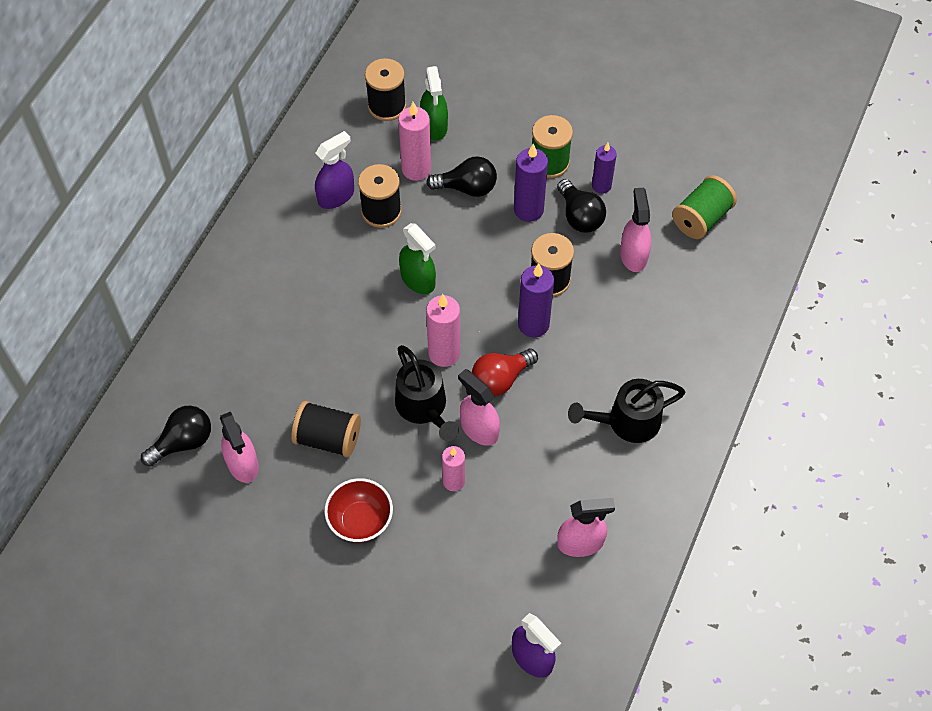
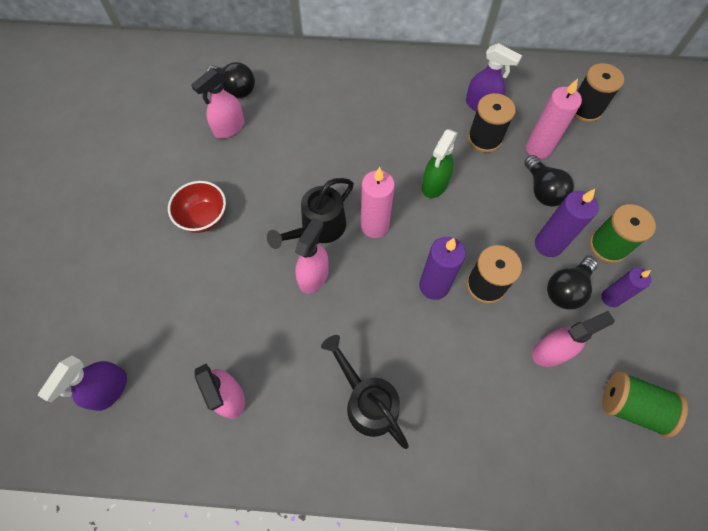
camera: 70 degrees right, 5 degrees up
(328, 438) = (268, 172): black spool -> none
(434, 126) = (588, 147): green spray bottle -> none
(454, 481) = (258, 272): pink candle -> none
(500, 379) = (368, 277): red light bulb -> none

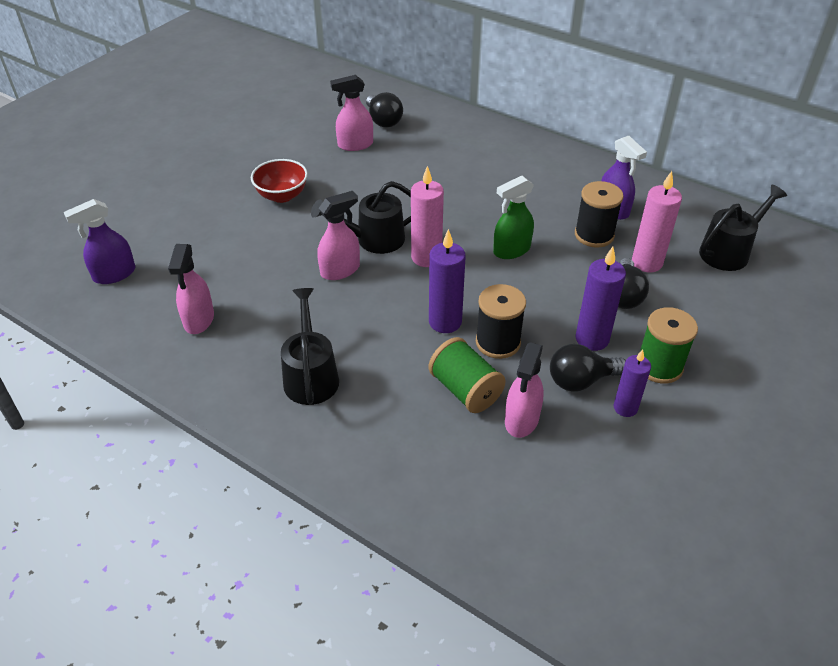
camera: 30 degrees right, 20 degrees down
(551, 351) = (521, 420): pink spray bottle -> pink spray bottle turned 105 degrees clockwise
(585, 109) = (729, 251): black spool -> black watering can
(631, 406) = (571, 501): green spool -> green spool (465, 390)

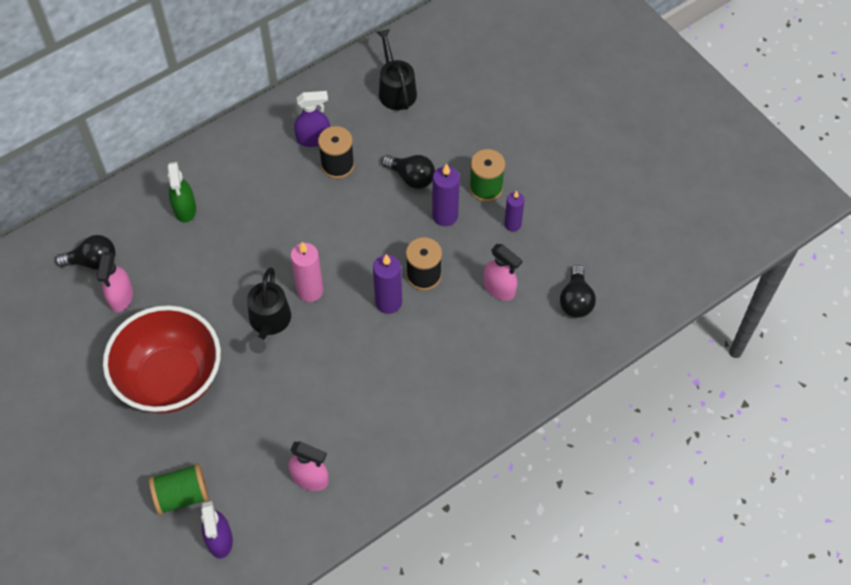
camera: 70 degrees left, 15 degrees up
(282, 195) = (170, 379): red bowl -> red bowl, size x2.09
(310, 375) = (405, 409): black watering can -> none
(340, 270) = (296, 358): pink spray bottle -> none
(465, 390) = (460, 313): green spool -> green spool (182, 495)
(511, 250) = (329, 228): green spray bottle -> green spray bottle (185, 209)
(581, 380) = (479, 239): black light bulb -> black light bulb (576, 300)
(647, 263) = (384, 146): pink candle -> none

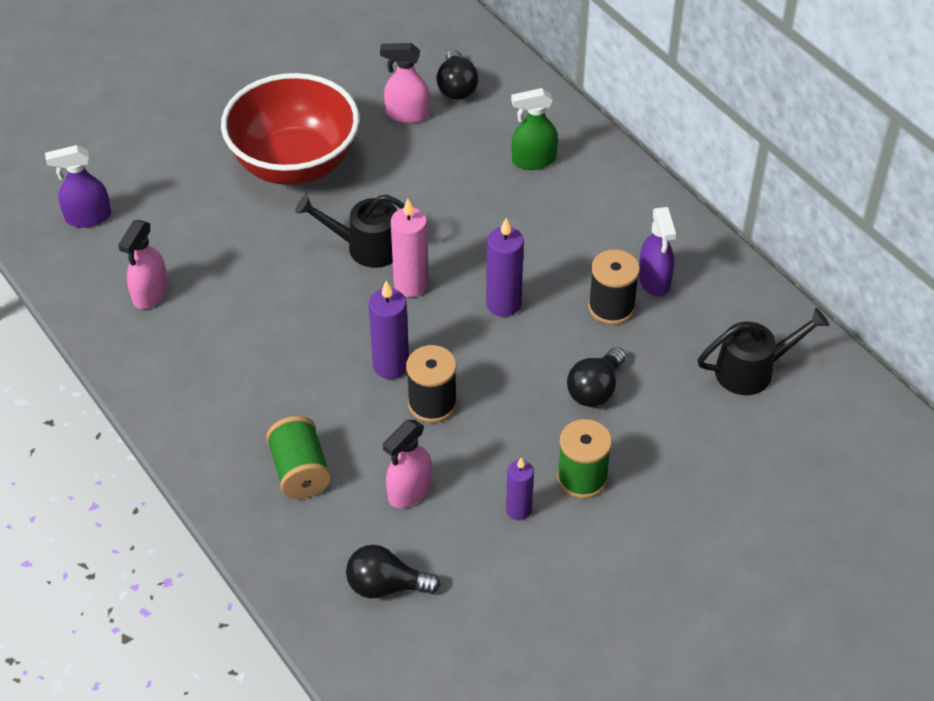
camera: 90 degrees right, 10 degrees down
(182, 495) = (146, 183): green spool -> green spool (300, 471)
(445, 216) = (531, 428): purple candle -> purple candle (503, 304)

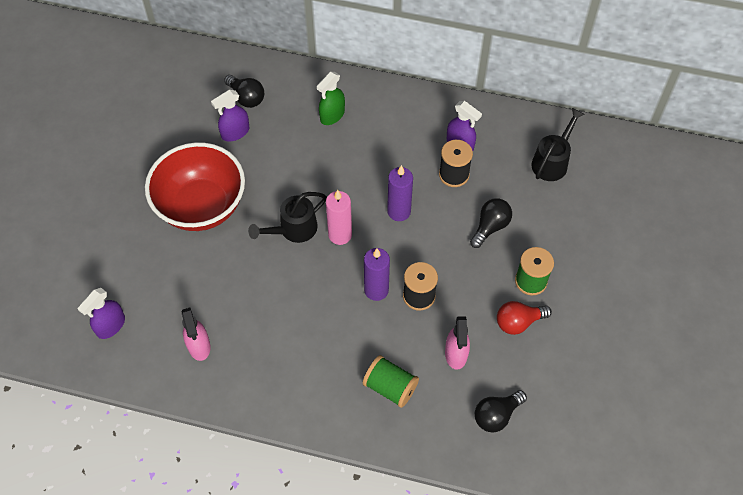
camera: 40 degrees left, 10 degrees up
(407, 114) = (235, 133): pink spray bottle -> purple spray bottle
(518, 510) = (518, 322): purple candle -> red light bulb
(595, 389) = (490, 227): black light bulb -> black light bulb turned 135 degrees counterclockwise

